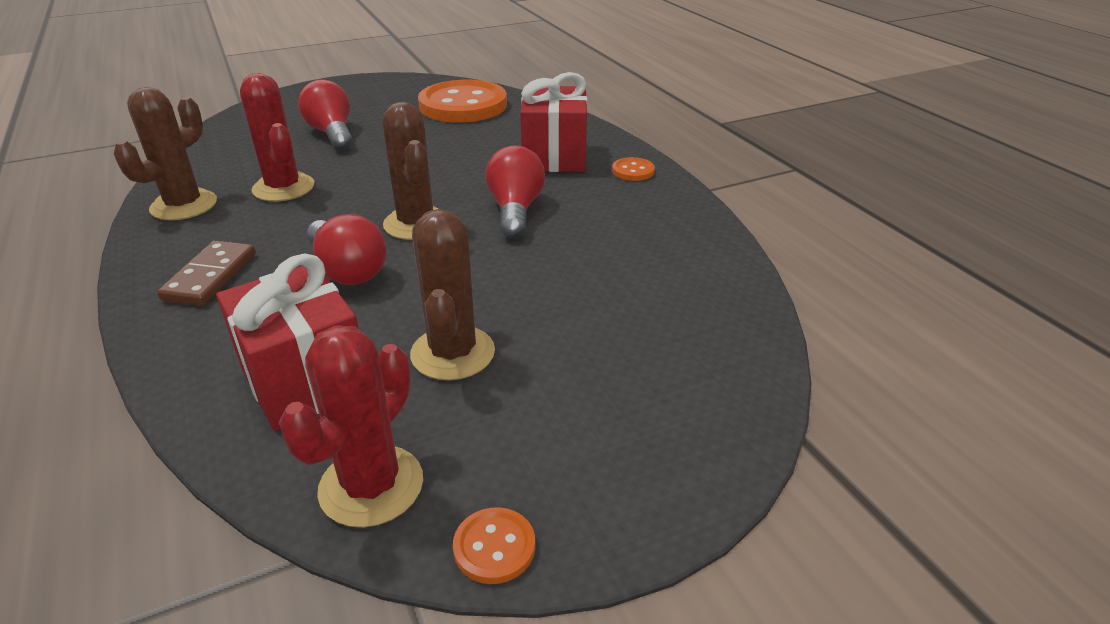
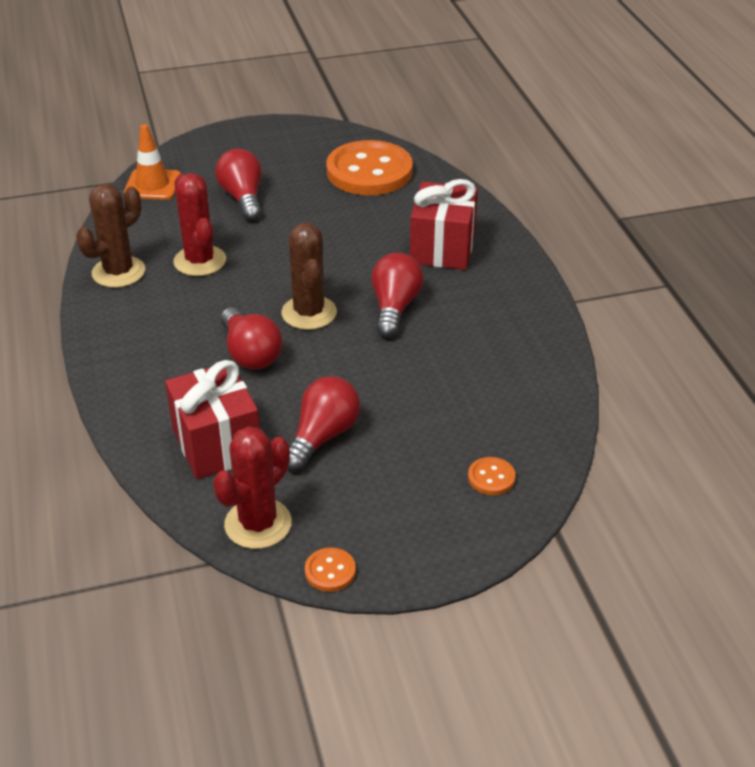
camera: 10 degrees right, 5 degrees up
(210, 276) = (145, 347): brown domino -> none
(232, 130) = (152, 185): none -> orange traffic cone
(452, 353) = (323, 436): brown cactus -> red light bulb
(633, 171) = (510, 273): orange button -> orange button (491, 477)

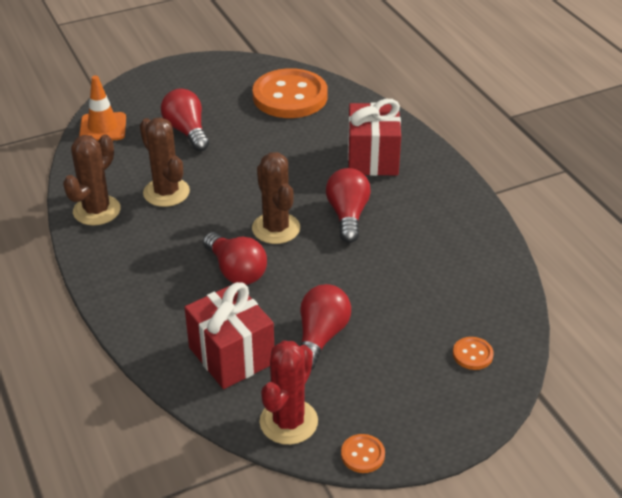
camera: 10 degrees left, 0 degrees up
(200, 261) = (166, 192): red cactus -> brown cactus

